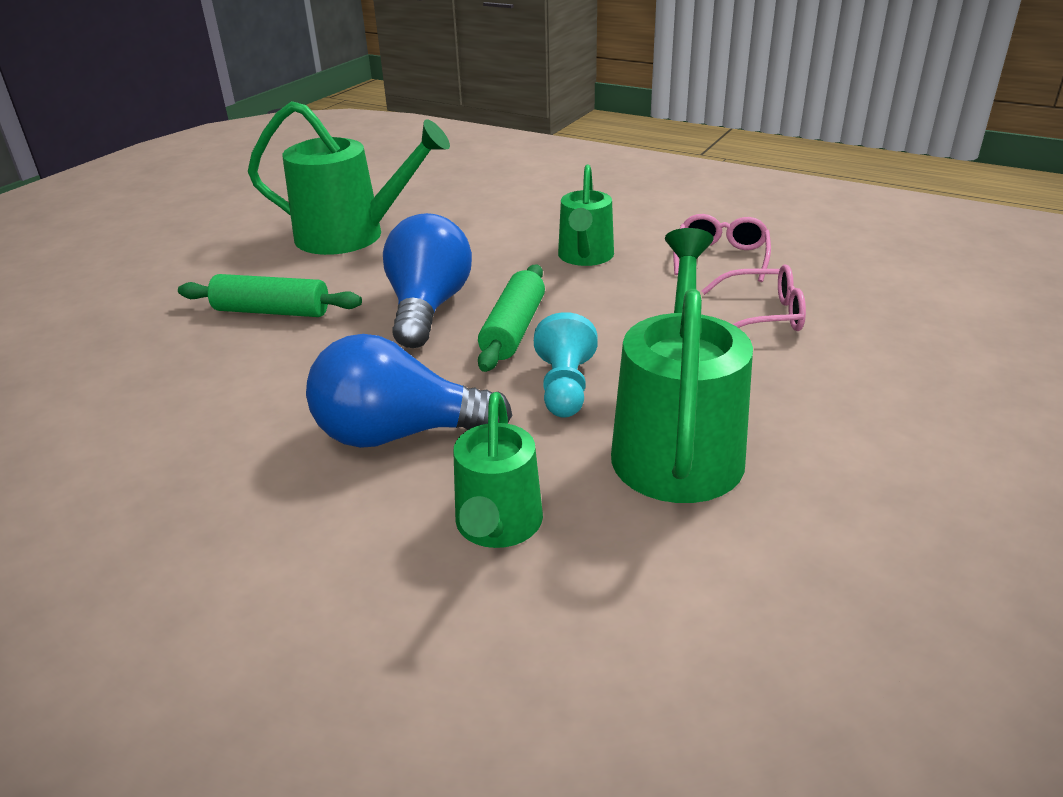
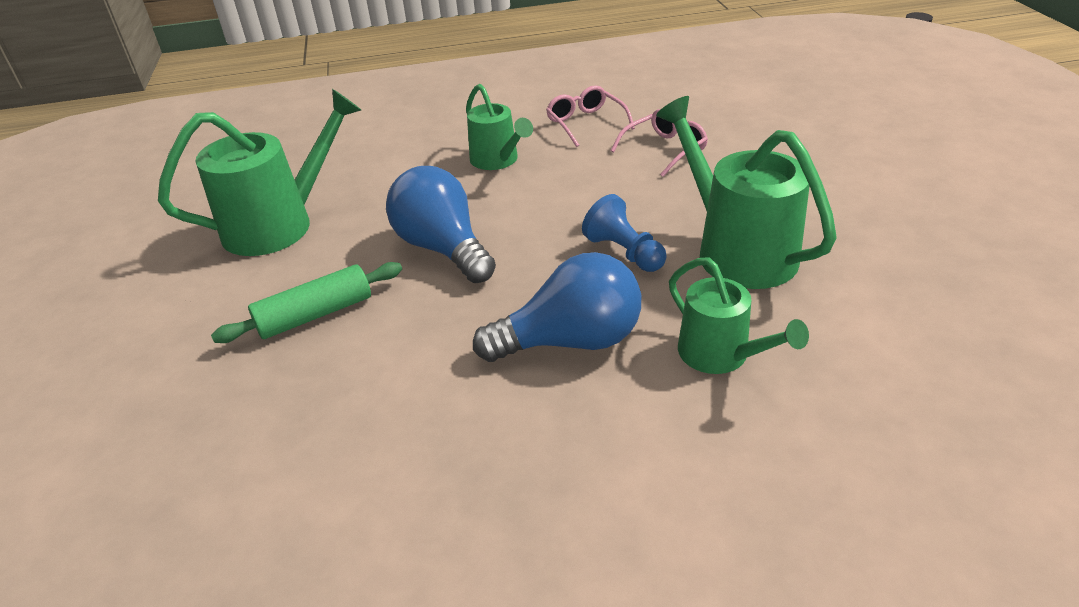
camera: 40 degrees left, 5 degrees up
(399, 434) = (571, 341): blue light bulb -> blue light bulb turned 150 degrees counterclockwise
(513, 330) = (531, 233): green rolling pin -> none
(565, 387) = (624, 252): turquoise pawn -> blue pawn

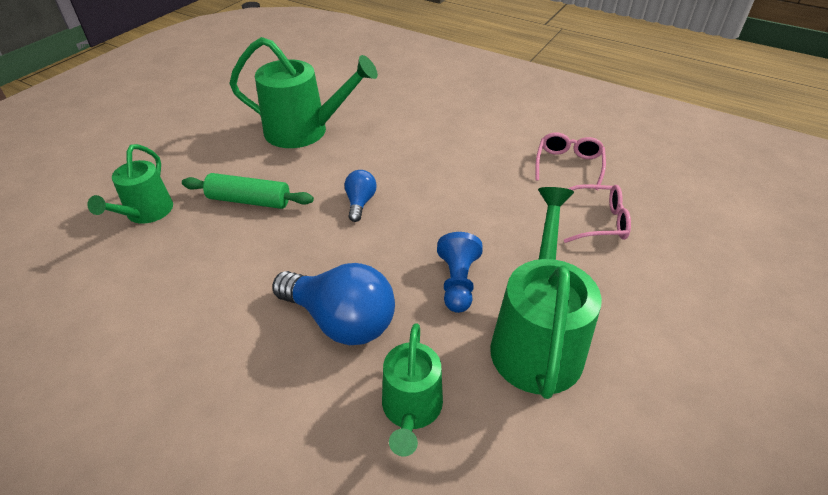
camera: 40 degrees right, 5 degrees up
(443, 248) = (360, 203): blue light bulb -> blue light bulb, size x0.51
(498, 160) = (471, 160): green watering can -> green watering can (146, 213)

